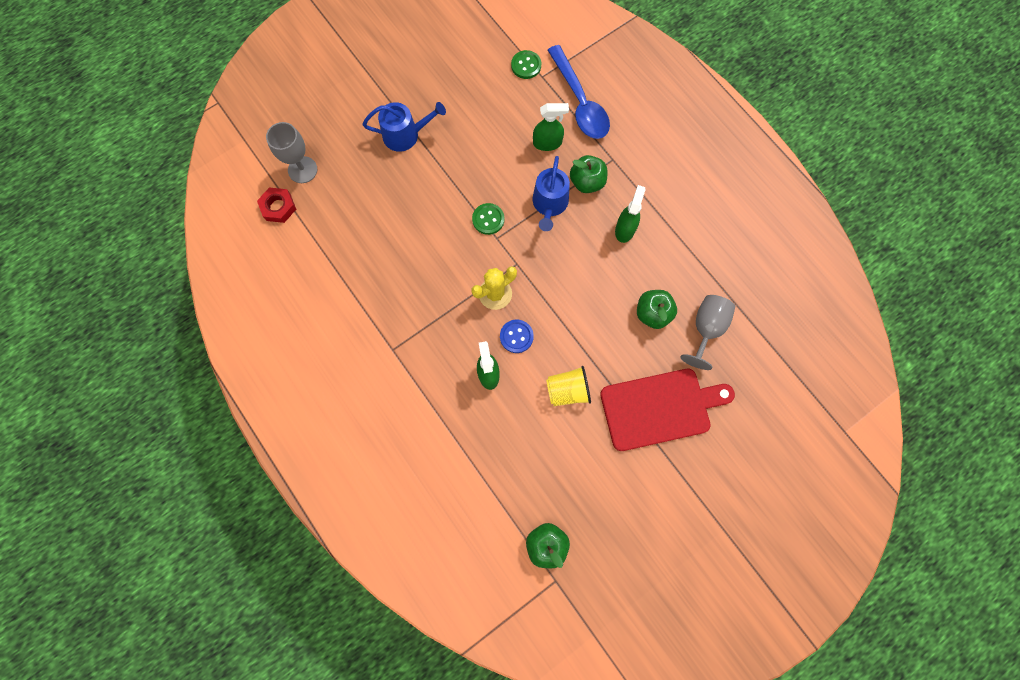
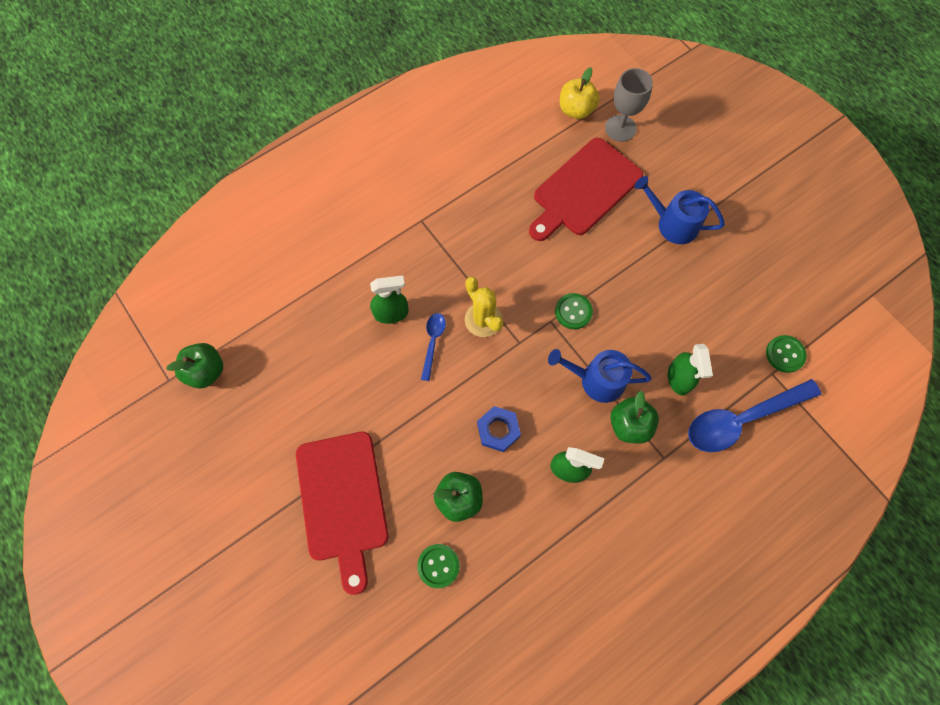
camera: 90 degrees right, 5 degrees down
(278, 207) = (576, 110): red nut -> yellow apple
(367, 204) = (584, 190): none -> red cutting board
(405, 135) = (672, 224): blue watering can -> blue watering can turned 120 degrees clockwise
(516, 336) = (433, 342): blue button -> blue spoon
(567, 390) = (369, 396): yellow cup -> none
(594, 282) = (498, 430): none -> blue nut
(706, 329) = (438, 566): grey goblet -> green button

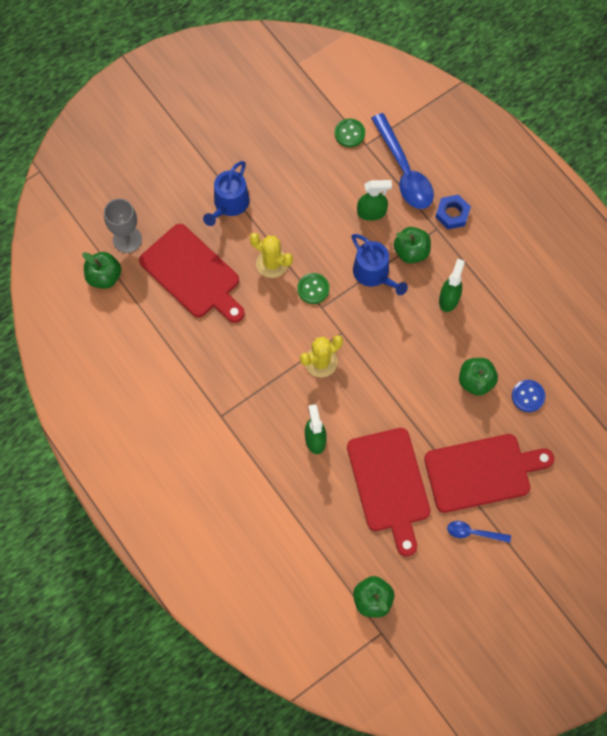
camera: 90 degrees left, 0 degrees up
(334, 392) = (389, 484): none -> red cutting board
(433, 342) = (342, 403): blue spoon -> blue spoon (473, 533)
(438, 566) = (528, 396): green button -> blue button
(498, 430) = (418, 351): blue nut -> blue nut (452, 214)
(576, 110) = (104, 277): yellow apple -> green apple
(596, 380) = (374, 274): blue watering can -> blue watering can turned 45 degrees counterclockwise
(602, 268) = (272, 263): none -> yellow cactus

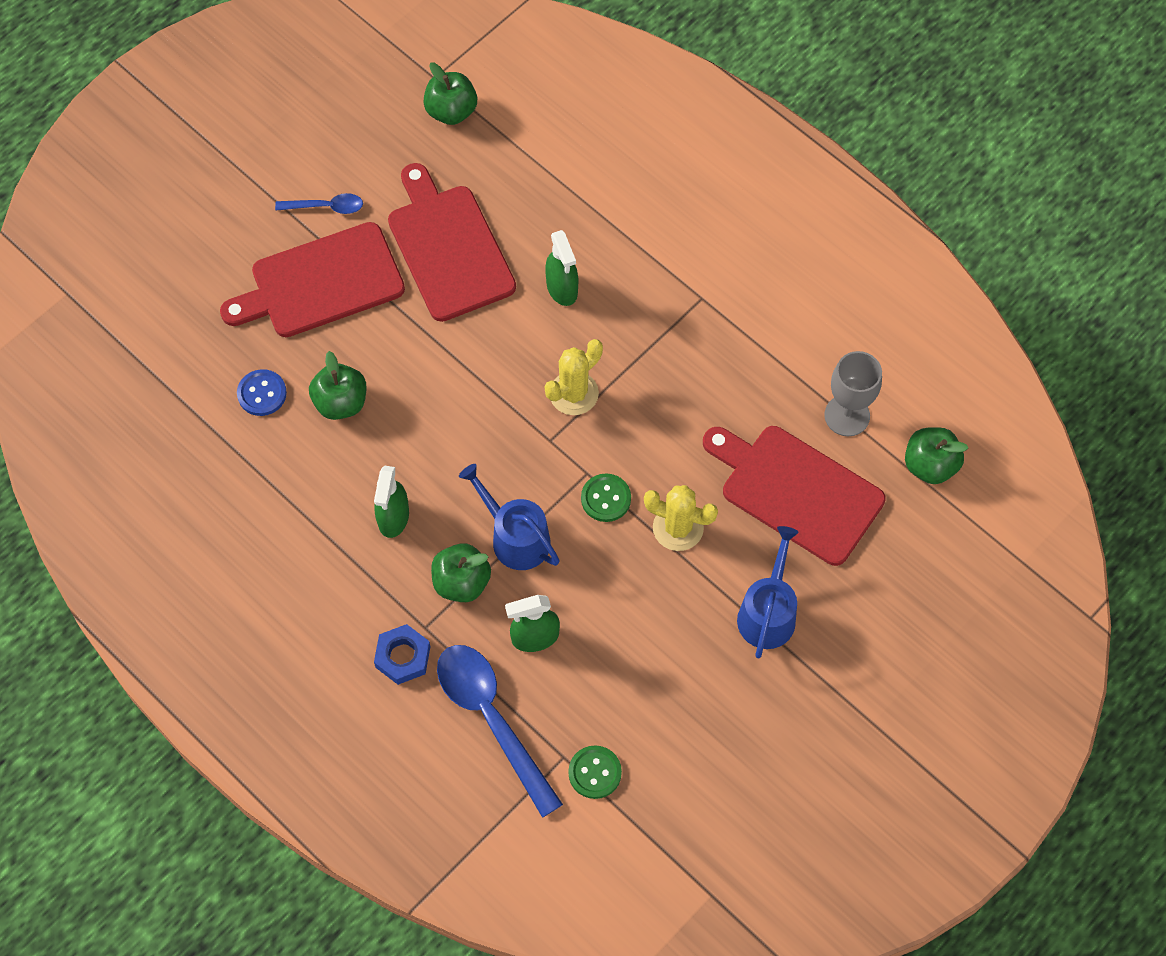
camera: 170 degrees right, 5 degrees down
(127, 239) = (913, 529): grey goblet -> grey goblet (847, 415)

